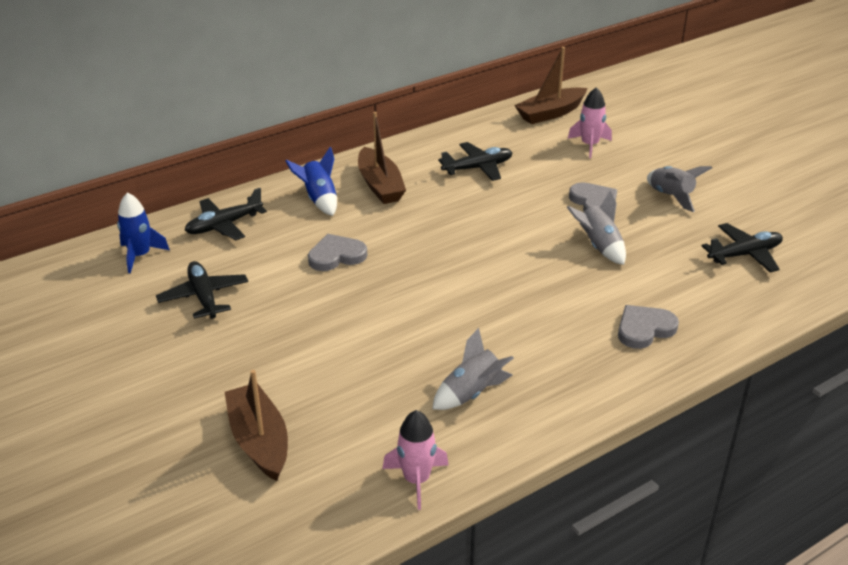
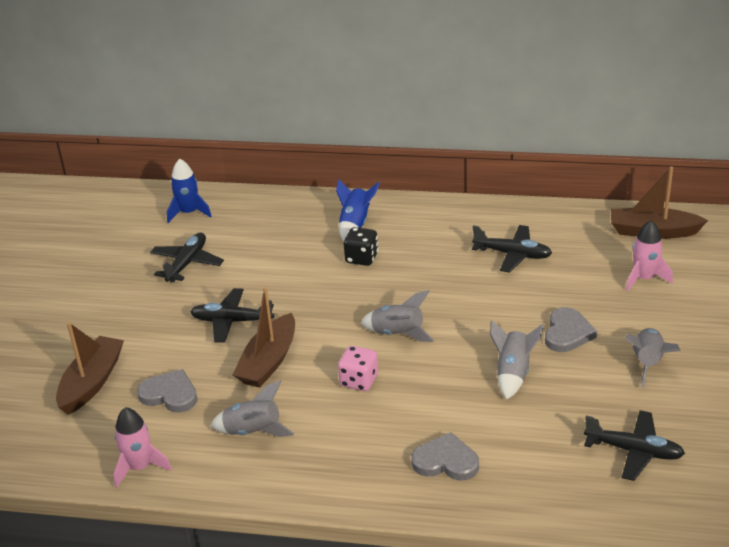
camera: 45 degrees right, 0 degrees up
(224, 225) = (266, 215): black plane -> black plane (232, 321)
(336, 256) = (307, 276): grey heart -> grey heart (170, 394)
(363, 221) = (361, 258): none -> black dice
(380, 185) = (414, 234): brown boat -> brown boat (268, 361)
(476, 261) = (398, 334): none -> grey rocket
(498, 309) = (359, 381): none -> pink dice

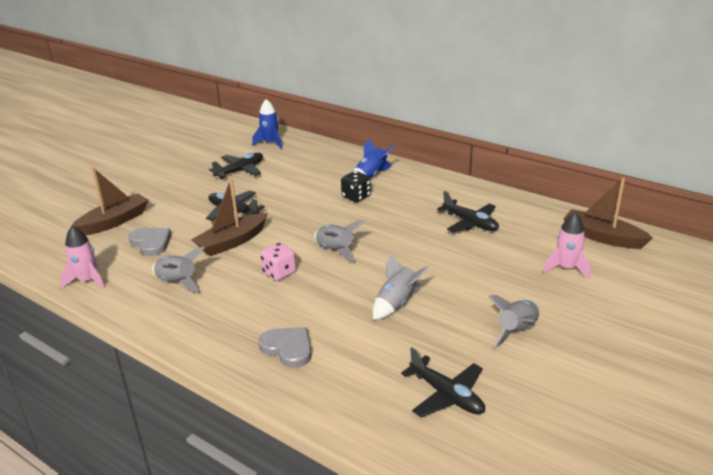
camera: 25 degrees right, 5 degrees down
(567, 333) = (466, 288): grey heart -> none

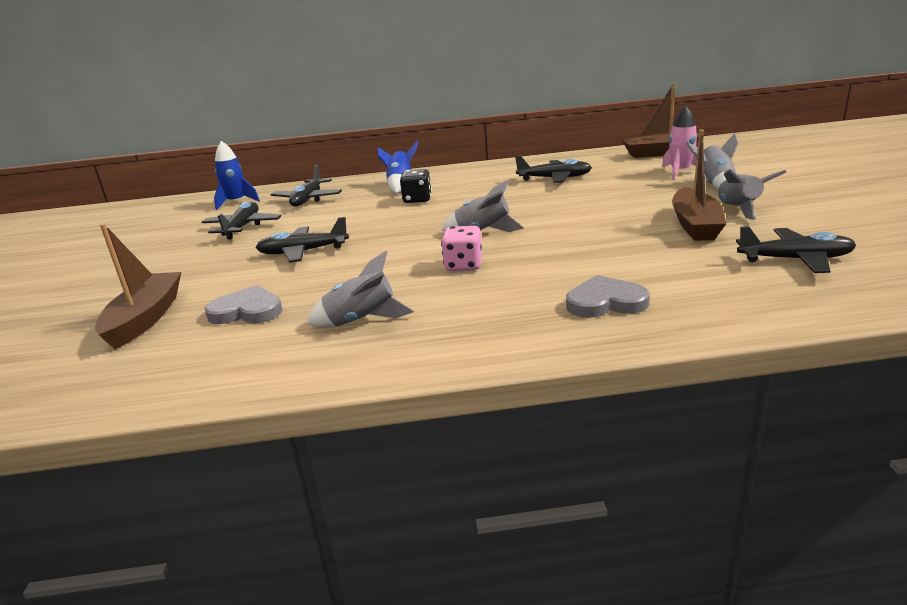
camera: 40 degrees left, 5 degrees down
(87, 280) = (221, 377): pink rocket -> none
(231, 242) = (355, 270): brown boat -> brown boat (695, 225)
(305, 161) = (308, 199): none -> black plane
(397, 303) = (619, 235): grey rocket -> grey rocket (715, 185)

